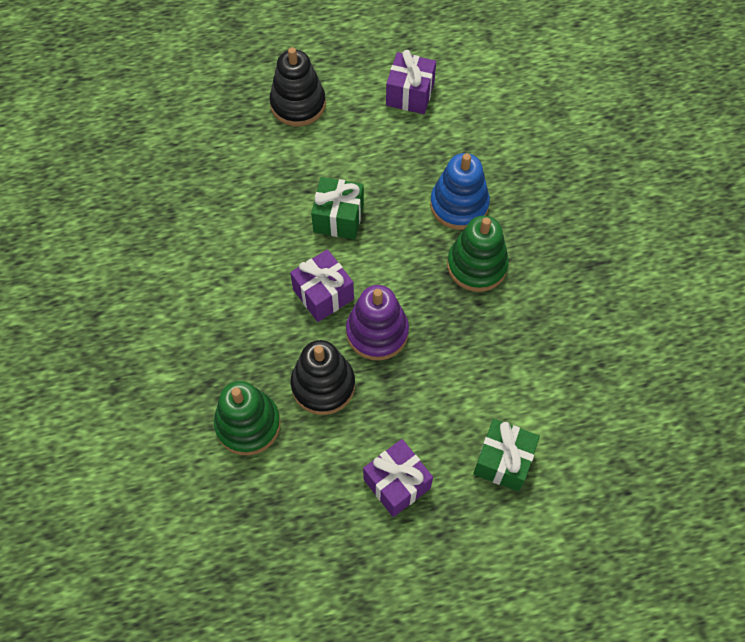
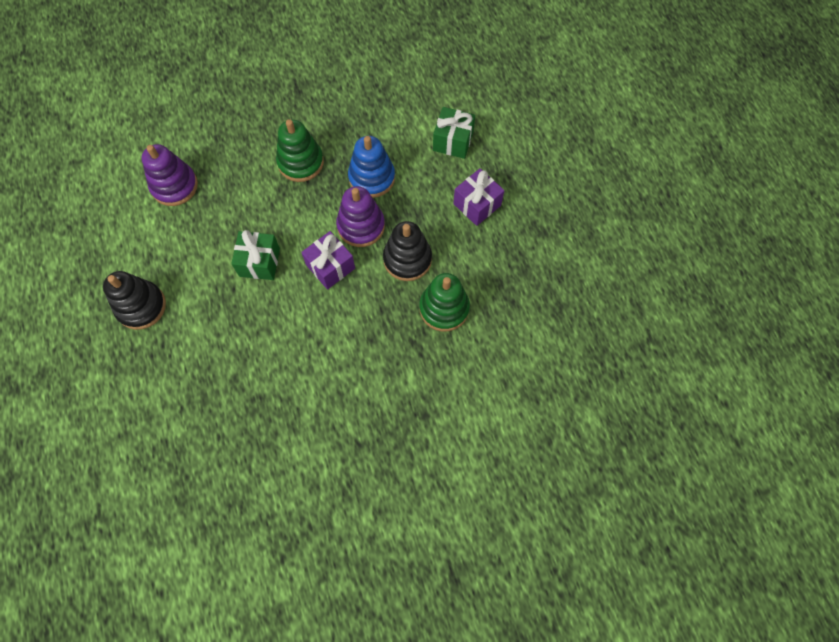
camera: 95 degrees left, 5 degrees up
(410, 94) = (135, 218): purple gift -> none
(450, 130) = (174, 186): none -> purple stacking toy
(459, 205) = (246, 176): blue stacking toy -> blue stacking toy (372, 177)

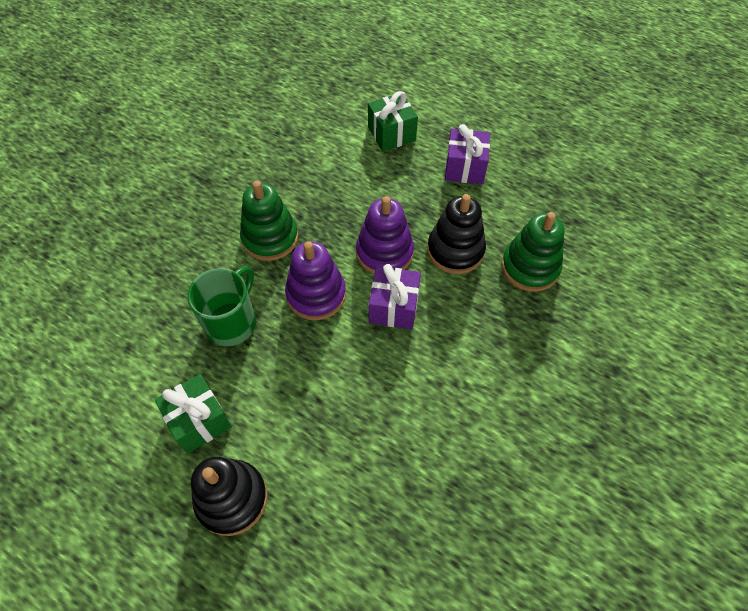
camera: 40 degrees left, 10 degrees down
(174, 186) = (154, 348): purple stacking toy -> purple stacking toy (316, 294)
(229, 202) = (232, 322): none -> green mug
(259, 262) = (320, 354): green gift -> green gift (199, 420)
(372, 177) = (352, 207): blue stacking toy -> none

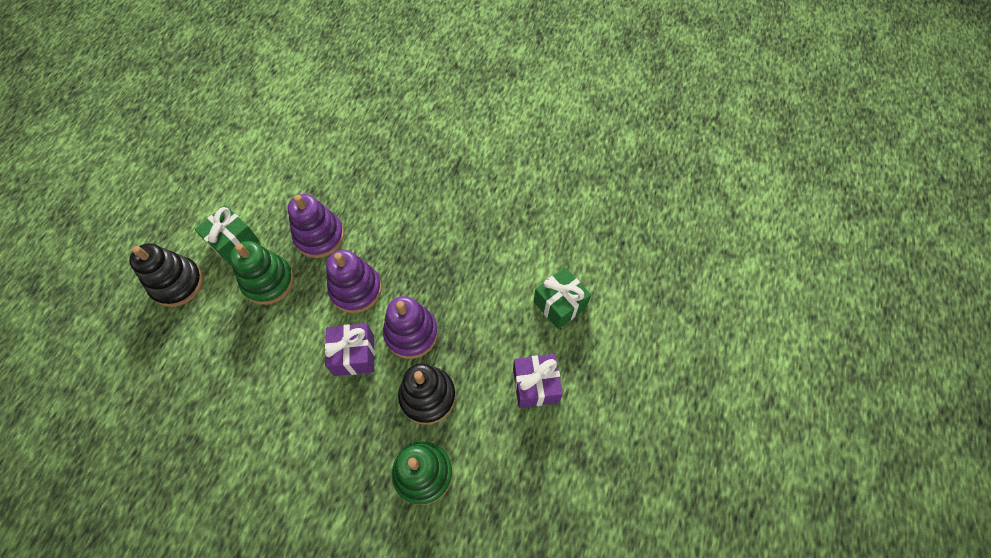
camera: 75 degrees right, 5 degrees up
(232, 322) = (319, 236): green mug -> purple stacking toy
(270, 238) = (406, 237): green stacking toy -> green stacking toy (268, 281)

